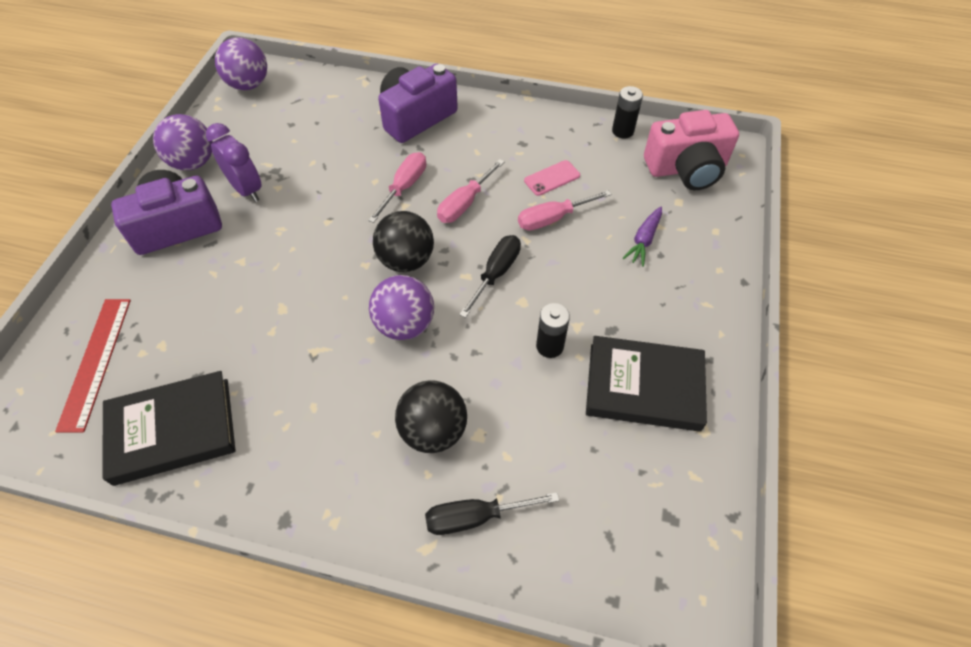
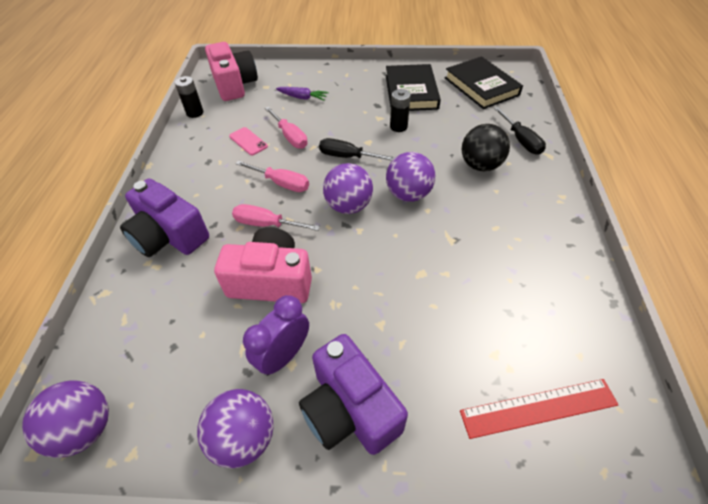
camera: 100 degrees left, 5 degrees down
(173, 430) = (561, 309): black book -> black book (481, 86)
(329, 186) = (271, 280): none -> pink camera
(406, 260) = (348, 206): black ball -> purple ball

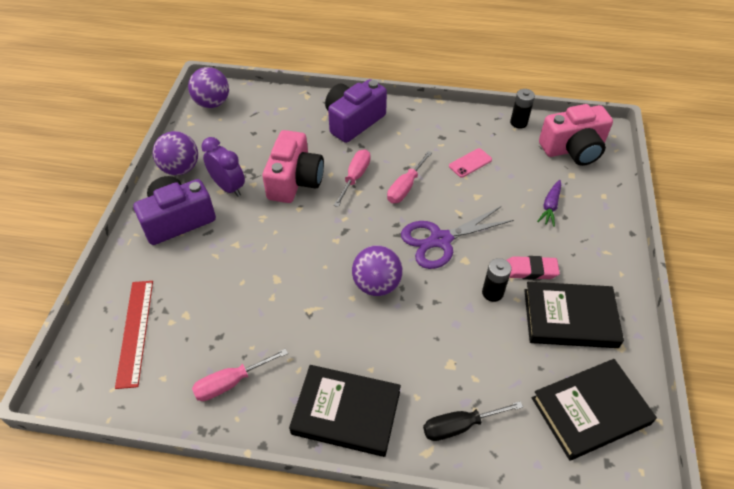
camera: 95 degrees right, 0 degrees up
(290, 136) = (477, 194): pink screwdriver -> pink screwdriver (231, 382)
(348, 157) = (440, 240): black screwdriver -> purple scissors
(348, 206) = (368, 234): purple ball -> none
(371, 108) = (530, 270): none -> pink eraser
(480, 165) = (415, 364): black ball -> none
(542, 201) = (346, 412): none -> black book

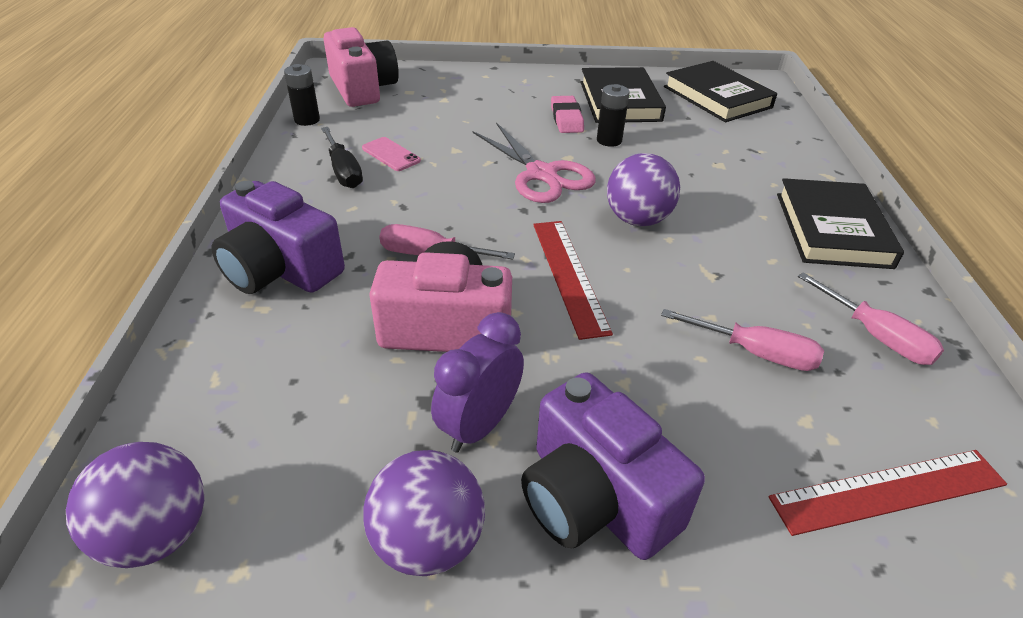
camera: 100 degrees left, 10 degrees down
(324, 236) = (569, 275): none -> red ruler
(405, 187) = (446, 205): pink screwdriver -> pink screwdriver (754, 352)
(440, 240) = (541, 174): purple scissors -> pink scissors
(460, 426) = (785, 158): black screwdriver -> black screwdriver (343, 171)
(550, 206) = (464, 105): purple carrot -> none

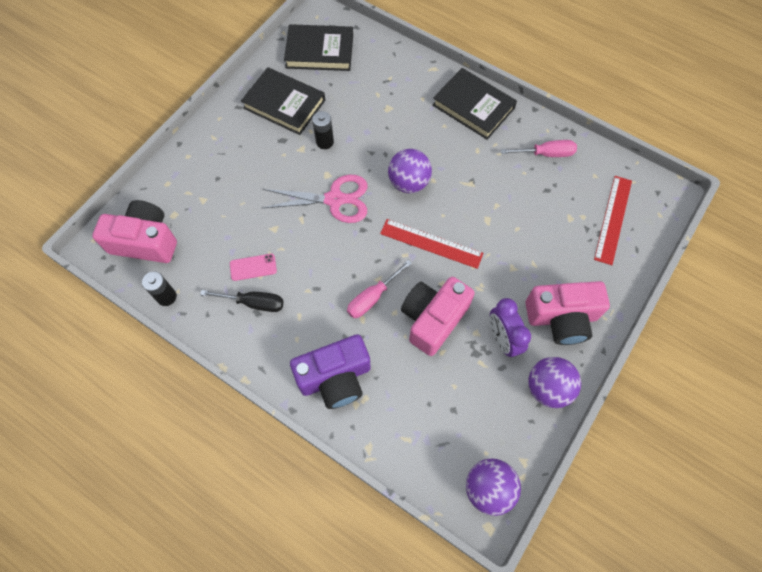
camera: 55 degrees left, 25 degrees up
(566, 119) = (283, 147): pink eraser -> none
(595, 498) = (561, 318): purple camera -> pink camera
(754, 352) = (527, 206): pink screwdriver -> none

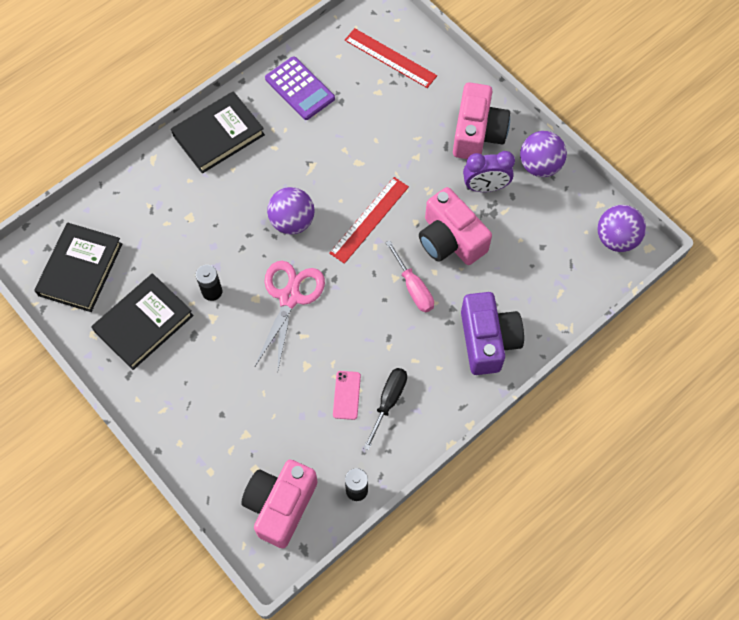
camera: 75 degrees left, 0 degrees up
(545, 154) = (299, 89): pink screwdriver -> purple calculator

